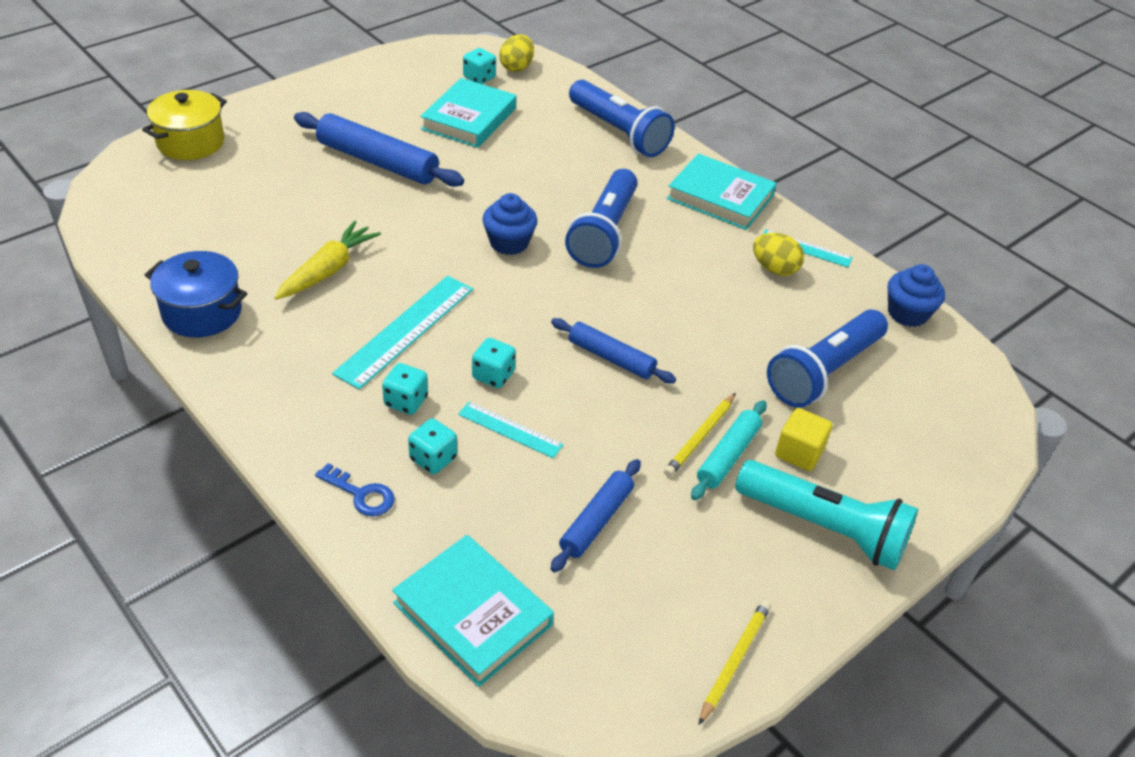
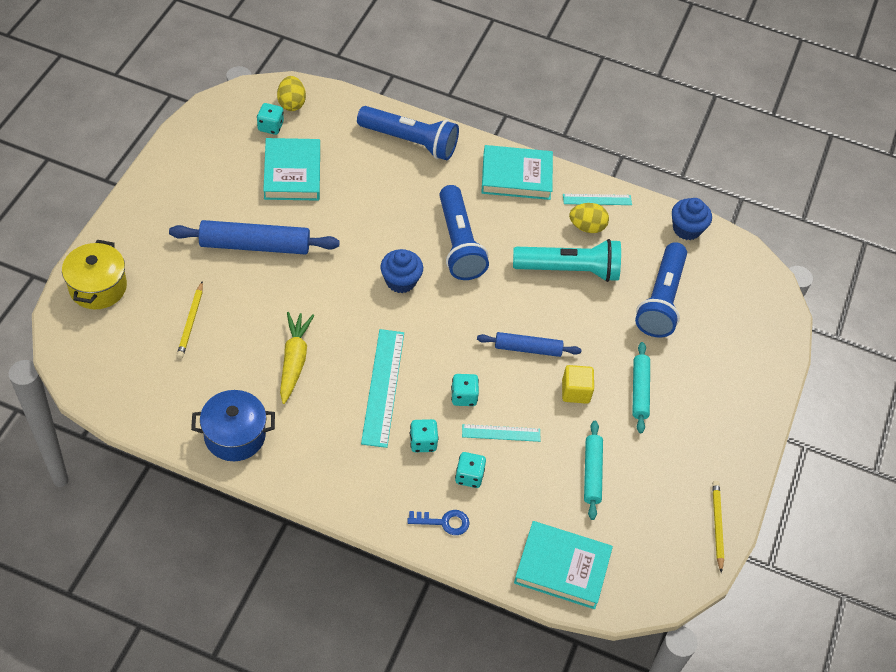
camera: 30 degrees left, 10 degrees up
(596, 521) = (592, 473): blue rolling pin -> turquoise rolling pin
(700, 437) = (616, 385): yellow pencil -> yellow pencil (191, 322)
(799, 452) = (678, 369): yellow cube -> yellow cube (575, 391)
(824, 527) = (719, 416): turquoise flashlight -> turquoise flashlight (569, 270)

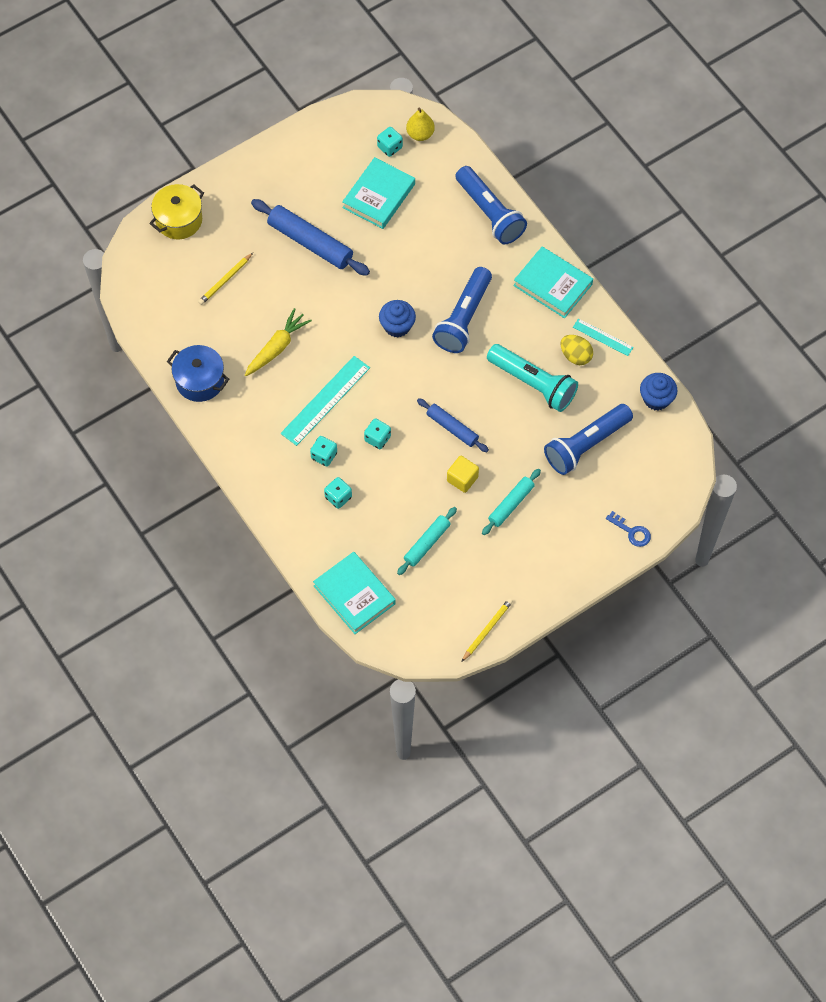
camera: 40 degrees right, 10 degrees up
(291, 103) = (420, 134): yellow egg -> yellow pear
(444, 522) = (297, 519): blue key -> blue key (632, 532)
(501, 433) = (384, 479): turquoise ruler -> none

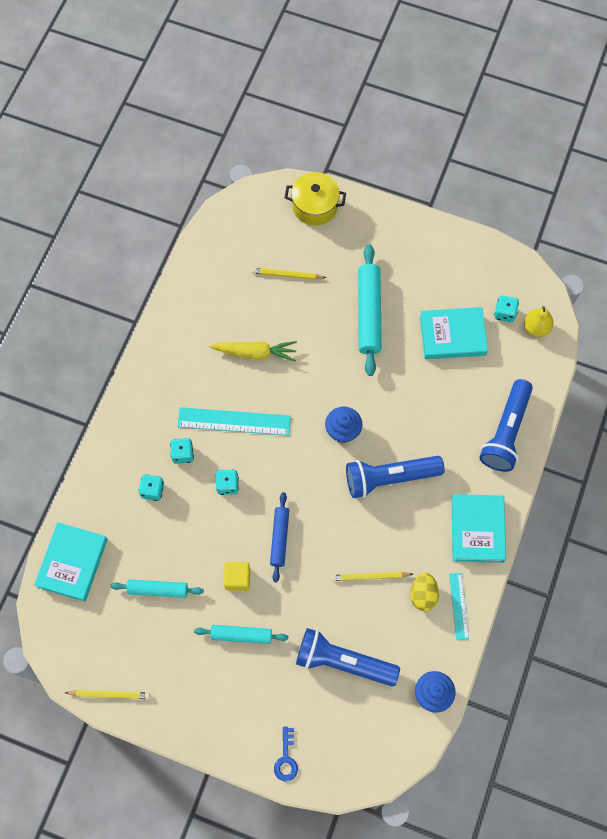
camera: 55 degrees right, 5 degrees up
(200, 381) = (184, 317): blue pot -> none
(310, 242) = (369, 313): blue rolling pin -> turquoise rolling pin
(533, 383) = (370, 577): turquoise flashlight -> yellow pencil

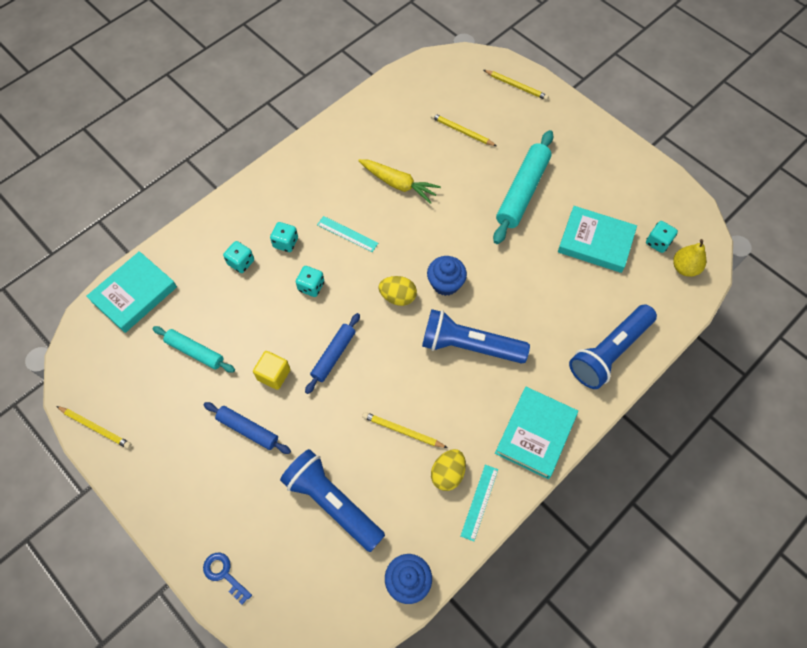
camera: 25 degrees right, 5 degrees down
(234, 421) = (347, 234): turquoise ruler -> turquoise ruler, size x0.56
(241, 635) = (248, 430): turquoise rolling pin -> blue rolling pin
(286, 759) = (224, 574): blue key -> blue key turned 105 degrees clockwise
(308, 461) = (398, 297): none -> yellow egg
(315, 206) = (516, 86): yellow pot -> yellow pencil

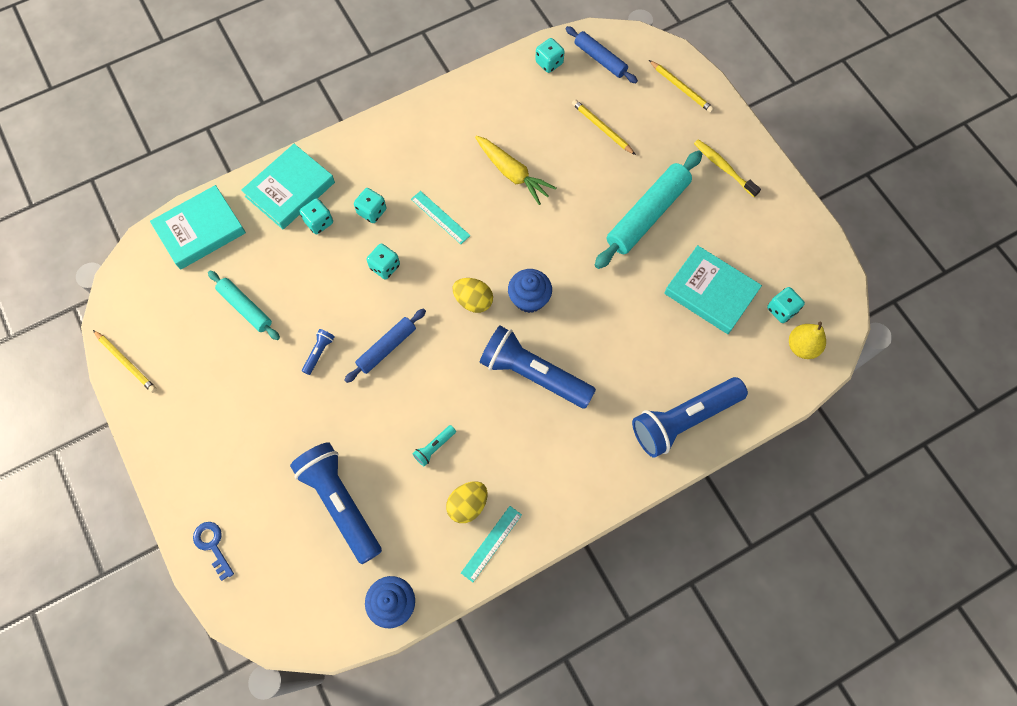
camera: 15 degrees right, 5 degrees up
(248, 430) = (276, 404): blue rolling pin -> blue rolling pin (600, 59)
(274, 375) = (319, 353): yellow cube -> blue flashlight
(401, 89) = (549, 63): none -> turquoise dice
(402, 431) = (434, 447): yellow pencil -> turquoise flashlight
(535, 434) = (574, 487): turquoise book -> turquoise book (290, 189)
(572, 141) = (723, 168): none -> yellow toothbrush

